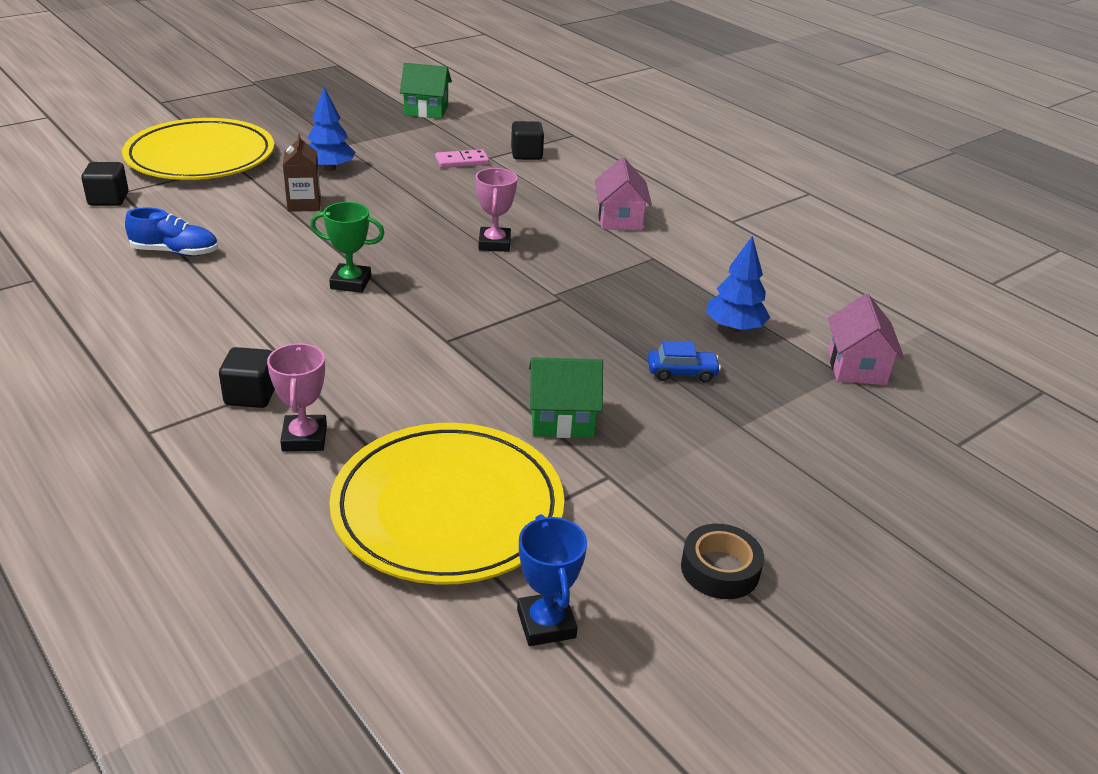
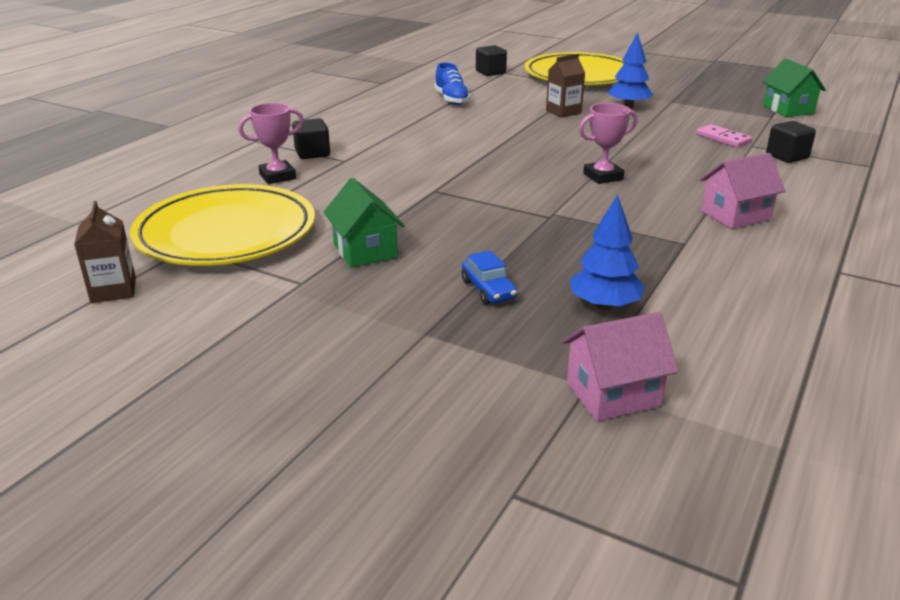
camera: 70 degrees right, 5 degrees down
(350, 282) = (476, 147): green trophy -> none
(546, 624) = (113, 290): blue trophy -> brown carton
(720, 569) = (200, 353): black tape -> none

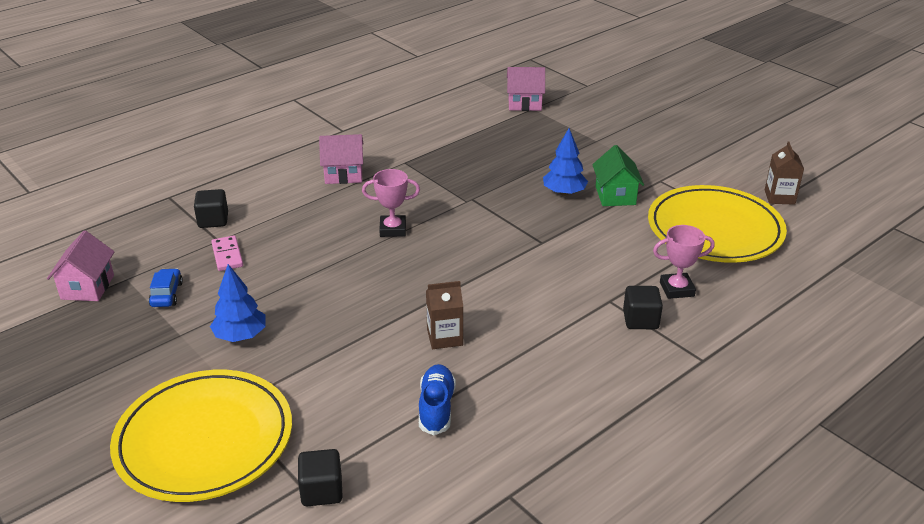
camera: 160 degrees left, 5 degrees up
(488, 290) = (550, 156): blue car -> blue car (166, 294)
(563, 112) = (326, 341): brown carton -> brown carton (444, 337)
(604, 305) = (492, 137): blue tree -> blue tree (564, 193)
(788, 110) = (87, 287): green house -> pink house

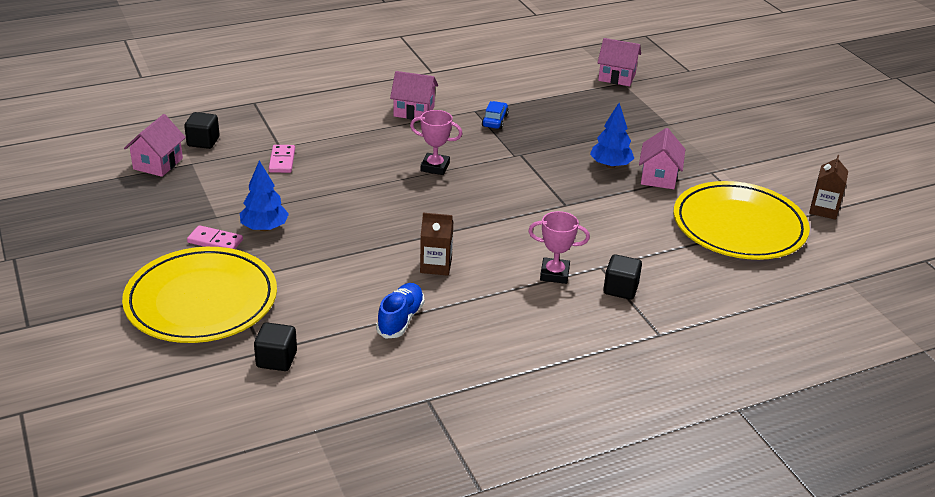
camera: 15 degrees right, 0 degrees up
(166, 294) = (219, 182): blue car -> blue car (495, 121)
(191, 364) = (215, 241): none -> pink domino
(213, 220) = (283, 129): black cube -> black cube (203, 142)
(615, 195) = (659, 177): green house -> pink house
(677, 289) = (670, 270): pink trophy -> pink trophy (554, 274)

